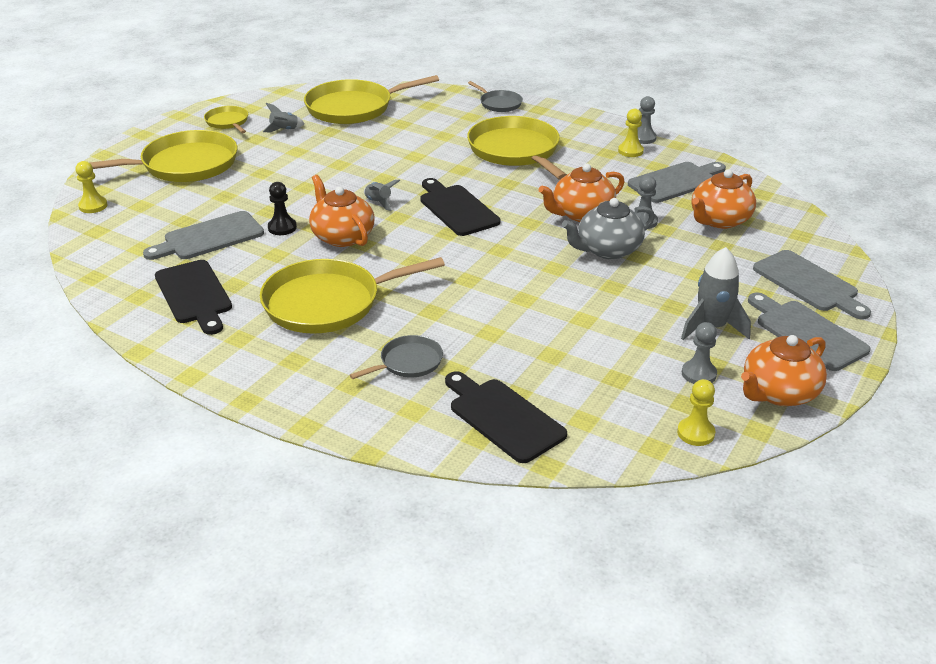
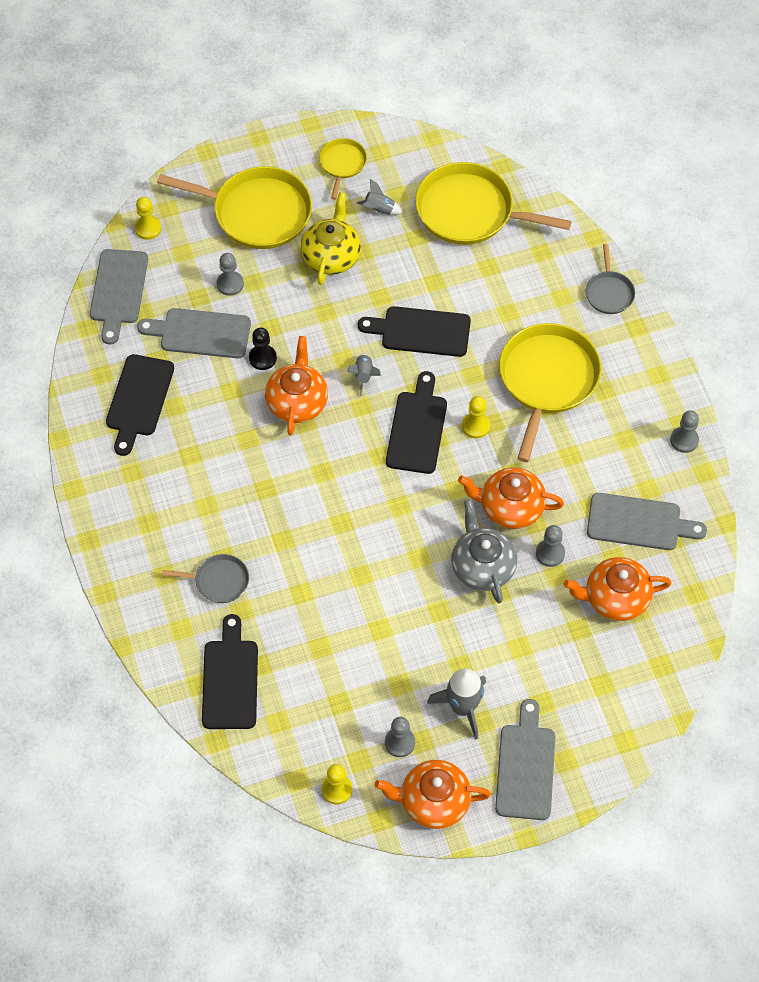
camera: 40 degrees right, 25 degrees up
(204, 204) = (230, 284): none -> grey pawn
(274, 161) = (331, 256): none -> yellow teapot
(328, 303) = (220, 476): yellow pan -> none
(393, 166) = (421, 331): none -> black cutting board
(608, 250) = (482, 567): grey teapot -> grey teapot turned 60 degrees clockwise
(630, 151) = (649, 451): yellow pawn -> yellow pawn (475, 426)
(808, 284) = (593, 721): grey cutting board -> grey cutting board (118, 291)

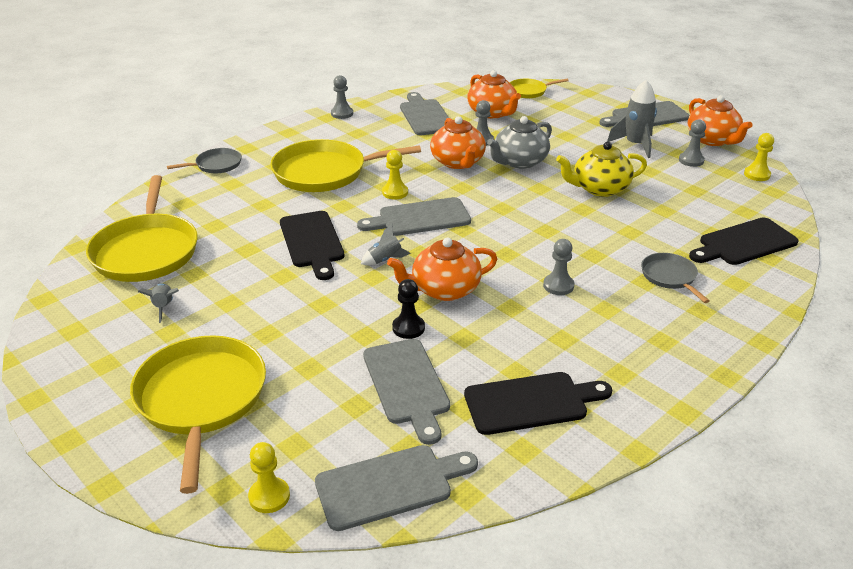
camera: 115 degrees left, 25 degrees down
(230, 284) = (323, 385): grey pawn -> grey pawn (558, 286)
(331, 256) = (245, 321): yellow teapot -> yellow teapot (599, 188)
(342, 164) = (99, 353): yellow pan -> yellow pan (529, 91)
(417, 428) = (419, 218): black cutting board -> grey cutting board

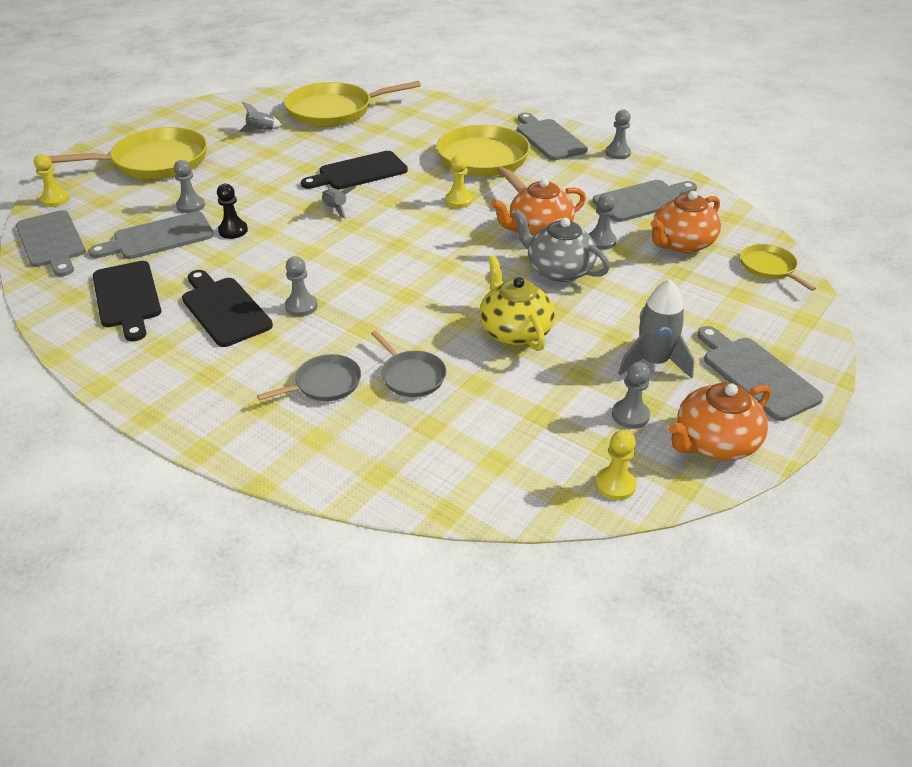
camera: 80 degrees right, 5 degrees up
(216, 165) = (478, 112): grey pan -> grey pan (411, 376)
(339, 362) = (191, 206): none -> grey pawn
(419, 218) = (412, 219): grey cutting board -> grey cutting board (549, 138)
(444, 289) = (290, 243): orange teapot -> none
(744, 243) = (410, 452): black cutting board -> black cutting board (224, 309)

